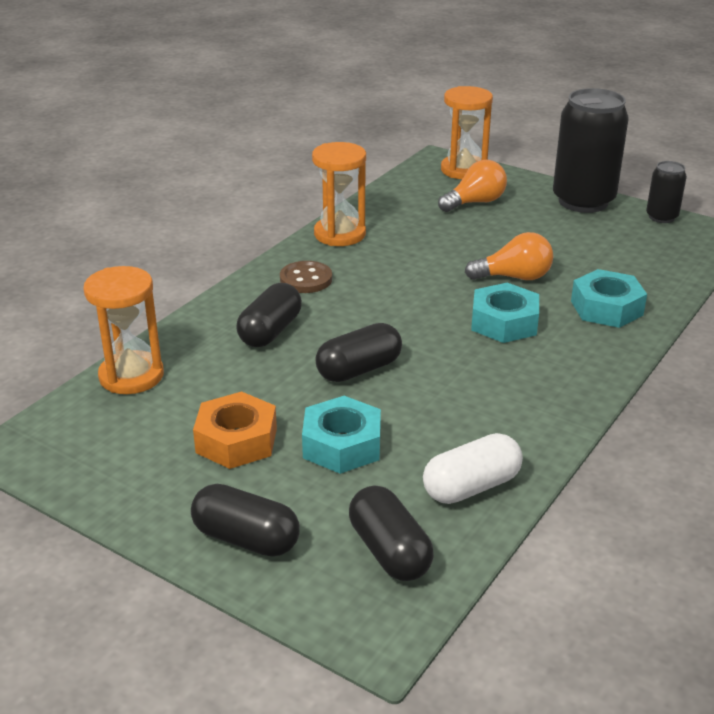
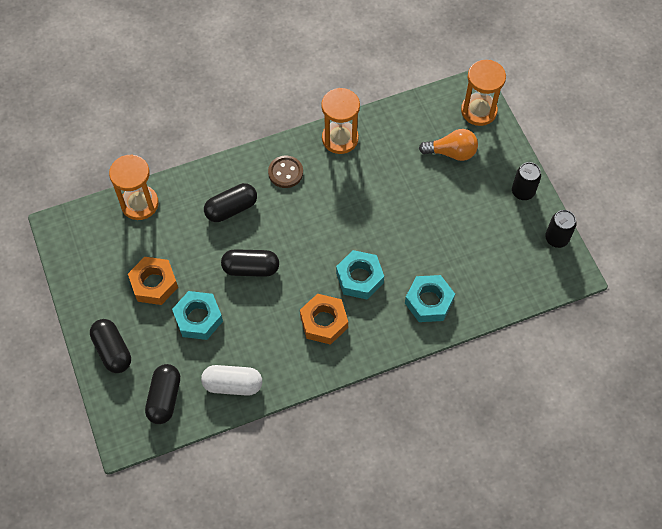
camera: 35 degrees right, 30 degrees up
(512, 375) = (324, 322): none -> orange nut
(514, 277) = (403, 242): orange light bulb -> none
(583, 201) = (523, 192): black can -> black can, size x0.50

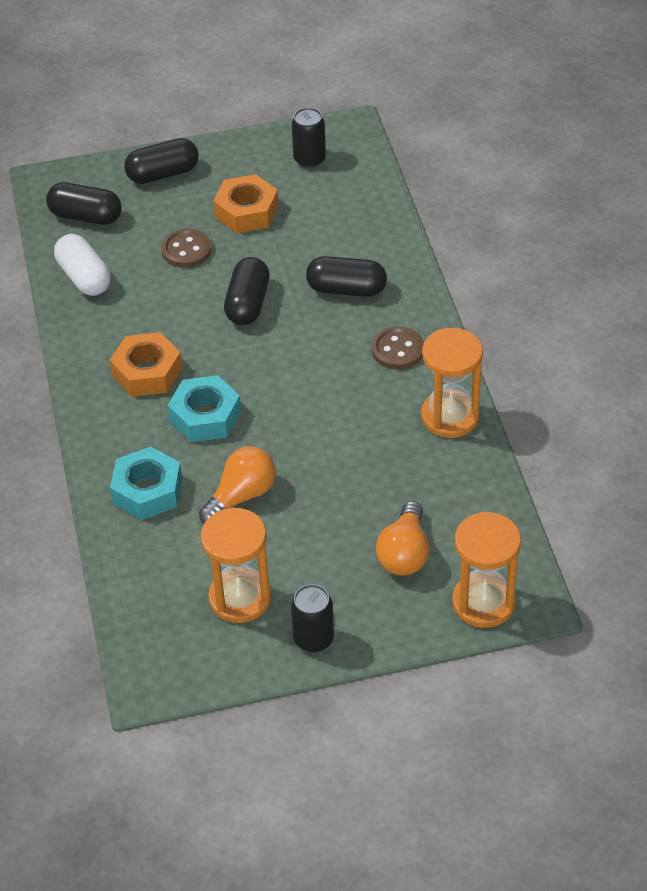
camera: 100 degrees right, 15 degrees down
(139, 204) = (371, 201): orange hourglass -> orange hourglass (240, 598)
(198, 318) = (186, 250): turquoise nut -> brown button
(231, 209) = (346, 289): black capsule -> black capsule turned 60 degrees counterclockwise
(232, 384) = (84, 277): white capsule -> white capsule turned 45 degrees counterclockwise
(423, 246) = (241, 496): none -> orange light bulb
(556, 238) = (217, 671): black can -> black can (309, 159)

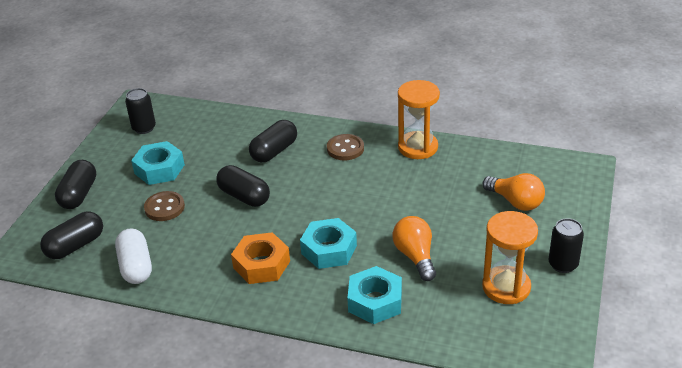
camera: 60 degrees left, 10 degrees down
(84, 277) = (136, 266): white capsule -> white capsule turned 75 degrees clockwise
(247, 211) = (159, 169): orange nut -> turquoise nut
(483, 602) = (575, 184): orange hourglass -> none

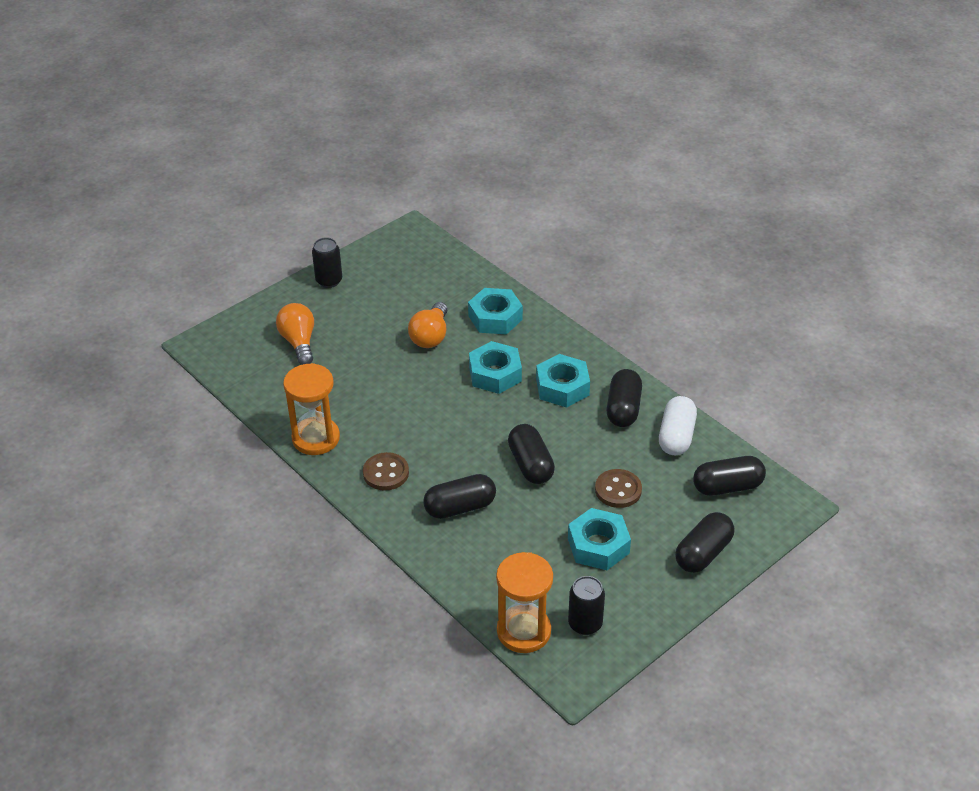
camera: 150 degrees left, 5 degrees up
(195, 269) = (623, 409): none -> black capsule
(261, 264) = (562, 387): orange nut -> turquoise nut
(506, 287) = (389, 285): orange hourglass -> orange hourglass (524, 631)

